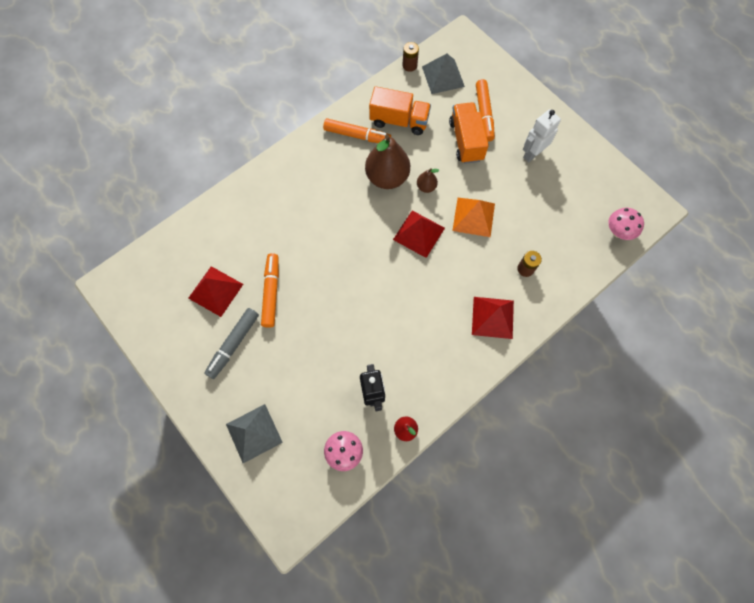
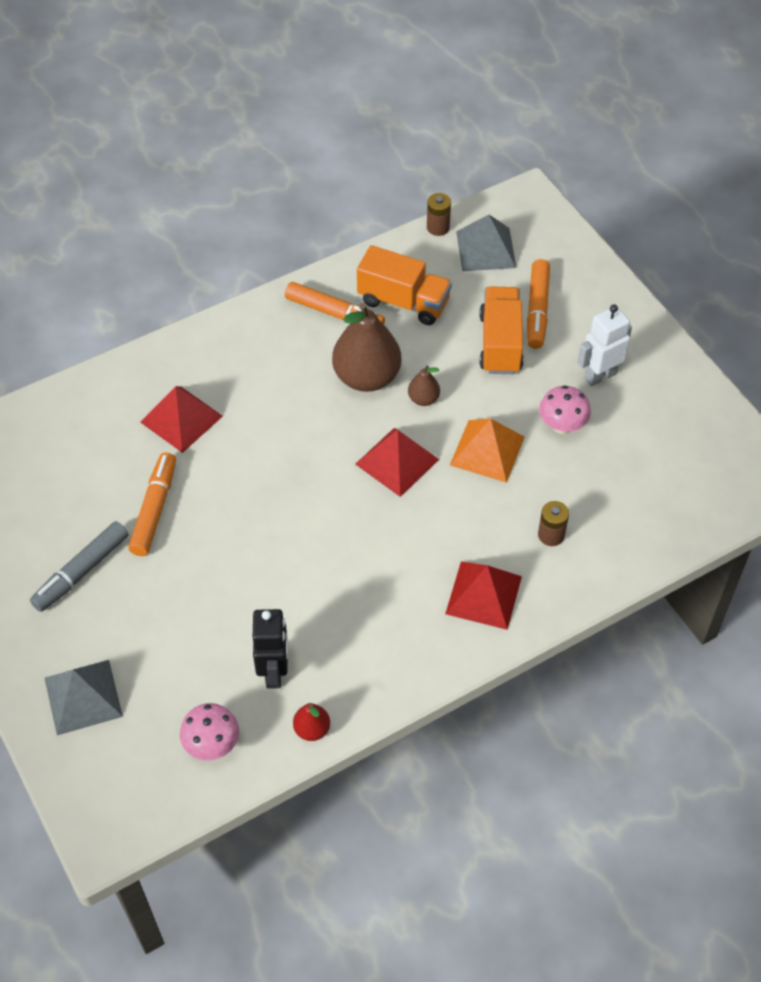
camera: 10 degrees right, 15 degrees down
(216, 291) = (72, 495): red pyramid -> red pyramid (181, 419)
(618, 232) = (710, 504): pink mushroom -> pink mushroom (562, 426)

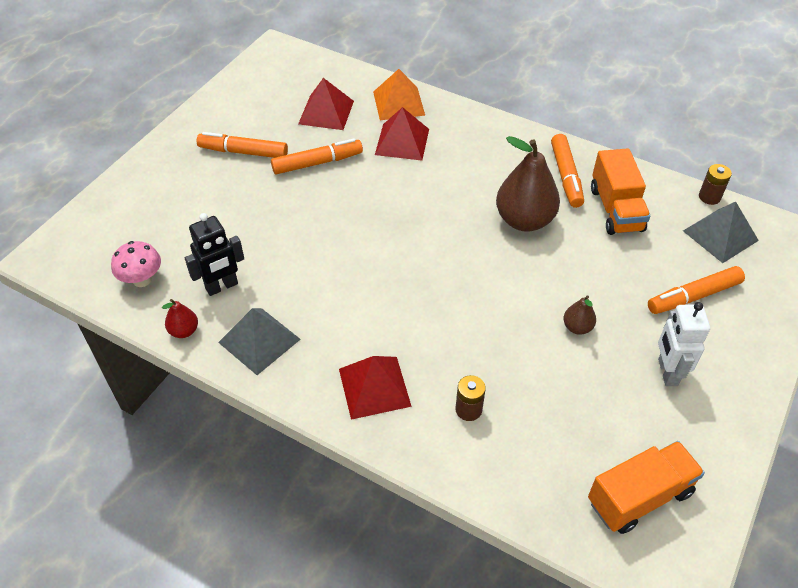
camera: 60 degrees right, 5 degrees down
(81, 571) = (243, 152): grey marker -> orange marker
(83, 697) = (146, 197): grey pyramid -> grey pyramid (259, 340)
(397, 461) = (461, 273): red pyramid -> red pyramid (326, 112)
(423, 399) = (534, 263): brown pear -> brown pear (577, 327)
(487, 451) = (518, 326): orange pyramid -> orange pyramid (398, 103)
(500, 343) = (634, 287): orange truck -> orange truck (639, 497)
(562, 426) = (589, 367): pink mushroom -> none
(600, 376) = (667, 372): white robot -> white robot turned 120 degrees counterclockwise

